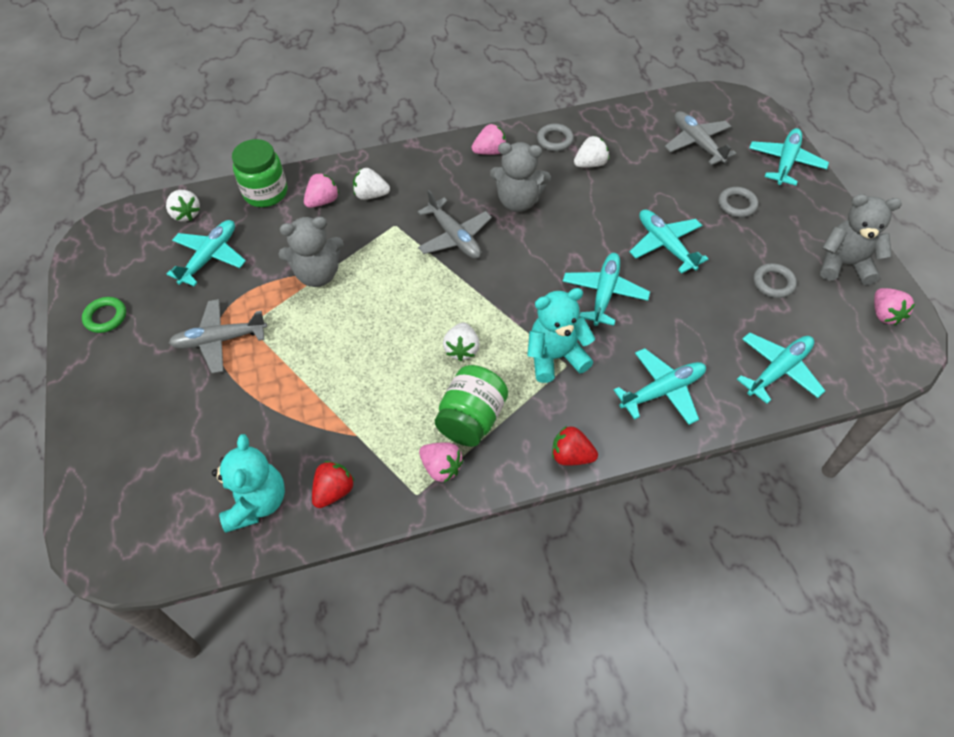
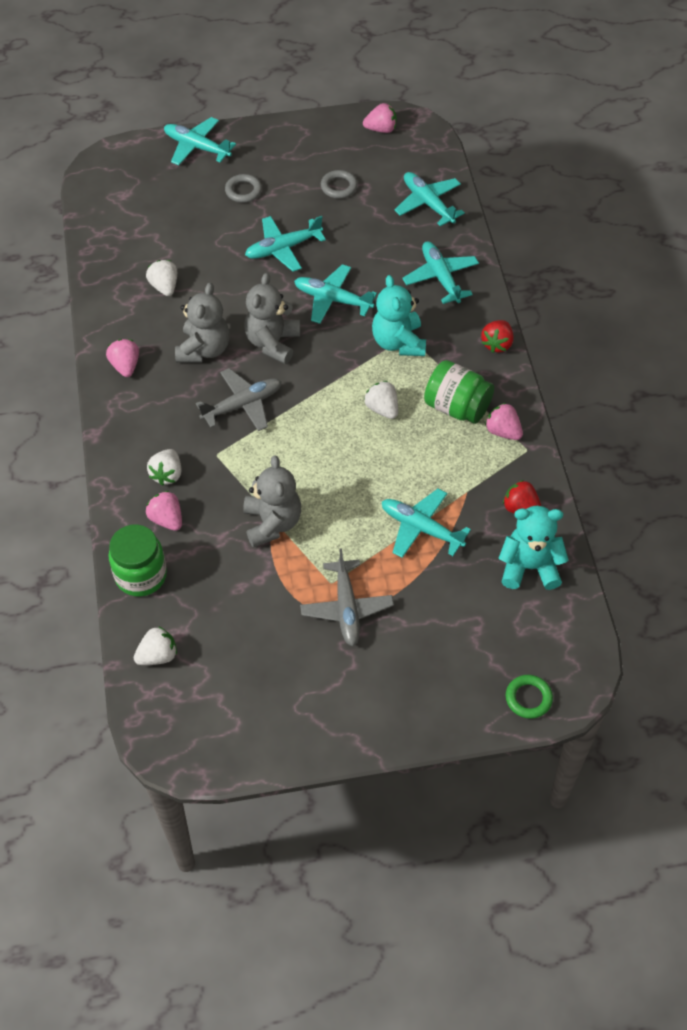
camera: 85 degrees left, 0 degrees up
(106, 317) = (301, 722): green ring -> green ring (528, 698)
(210, 257) = (230, 625): turquoise plane -> turquoise plane (421, 528)
(441, 467) = (503, 431): pink strawberry -> pink strawberry turned 90 degrees counterclockwise
(462, 349) = (382, 409): white strawberry -> white strawberry turned 135 degrees counterclockwise
(555, 140) = (122, 310): grey ring -> none
(697, 143) = (155, 202): grey plane -> none
(844, 264) = (326, 139): grey teddy bear -> grey teddy bear (273, 343)

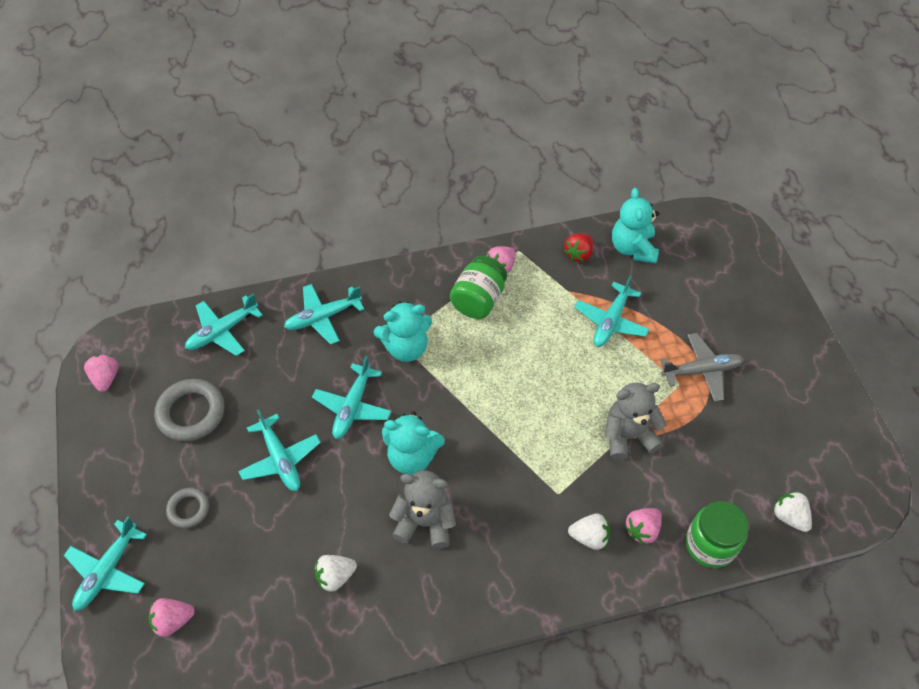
camera: 95 degrees left, 0 degrees up
(125, 366) = (453, 602): pink strawberry -> pink strawberry (173, 621)
(243, 405) = (494, 476): grey plane -> none
(273, 343) = (412, 456): grey teddy bear -> turquoise teddy bear
(339, 187) = (191, 413): grey ring -> grey ring, size x1.73
(382, 409) = (486, 356): white strawberry -> none
(497, 344) = (404, 272): red strawberry -> none
(528, 698) = (748, 248): green ring -> none

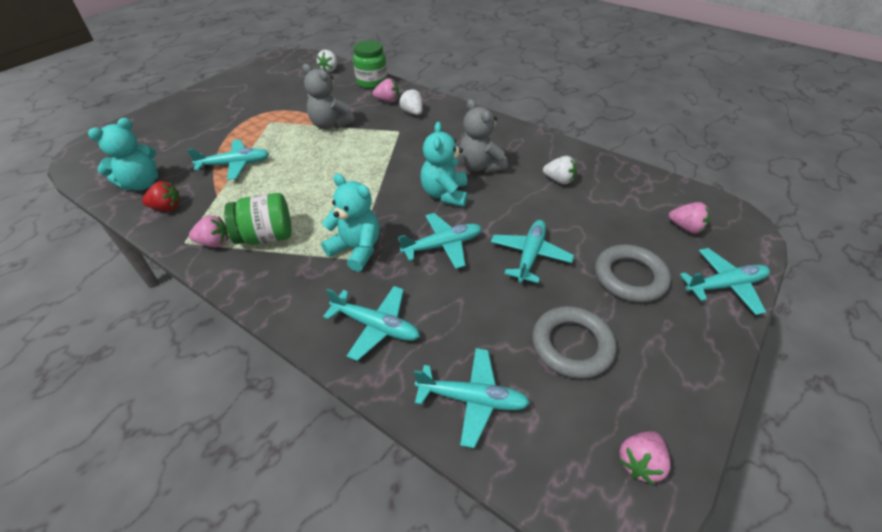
camera: 130 degrees left, 10 degrees down
(188, 509) = (629, 277): grey ring -> grey ring, size x1.73
(412, 456) = (445, 194): turquoise teddy bear -> turquoise teddy bear turned 150 degrees counterclockwise
(702, 371) = (251, 118): grey plane -> none

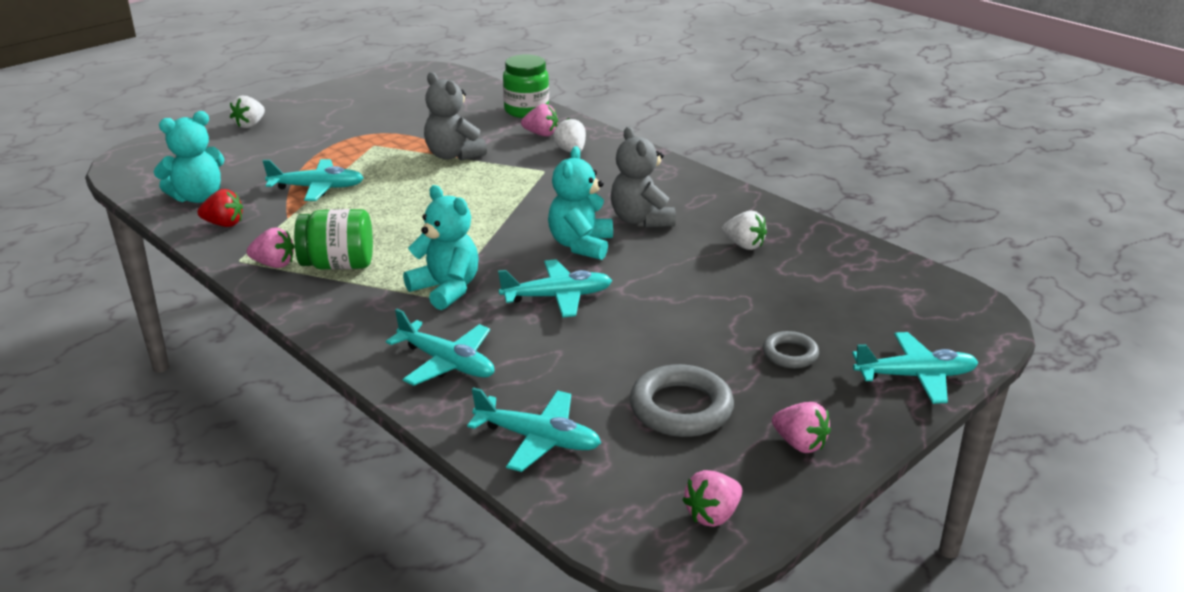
camera: 10 degrees right, 15 degrees down
(329, 70) = (472, 90): white strawberry -> white strawberry (250, 125)
(530, 255) = (667, 318): turquoise plane -> none
(629, 277) = (790, 354): grey ring -> grey ring, size x0.58
(685, 227) = (896, 313): pink strawberry -> pink strawberry (799, 444)

